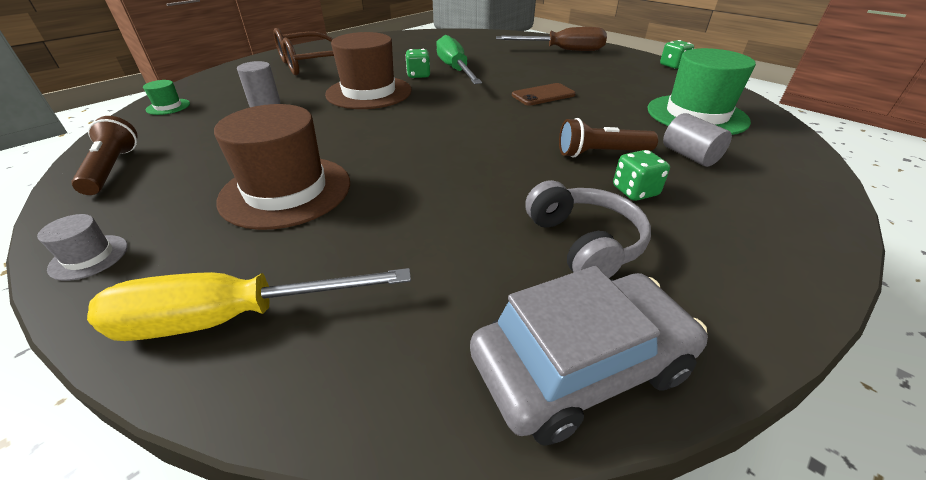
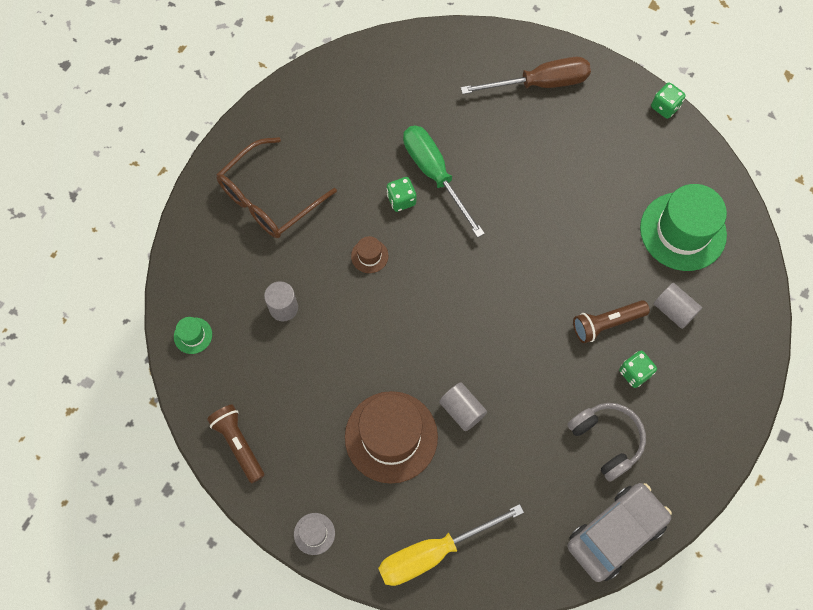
camera: 15 degrees left, 30 degrees up
(369, 92) = (369, 256): brown hat -> brown hat, size x0.43
(390, 185) = (462, 410): none -> grey cylinder
(543, 95) = (541, 220): brown phone -> none

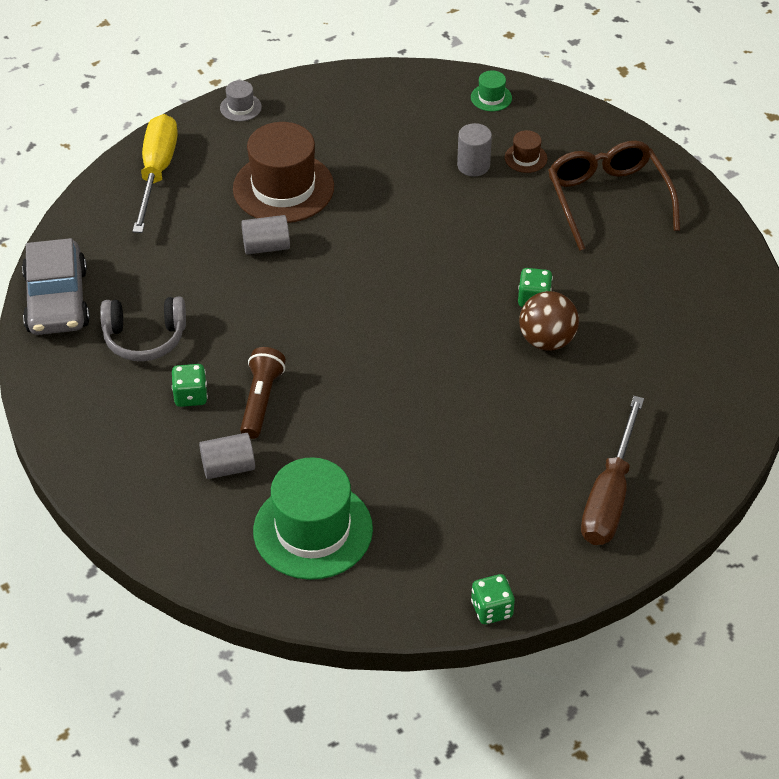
camera: 120 degrees right, 20 degrees down
(238, 444) = (360, 91): brown flashlight -> none
(369, 256) = (484, 248): brown hat -> brown hat (525, 158)
(434, 174) = (547, 340): green screwdriver -> brown ball

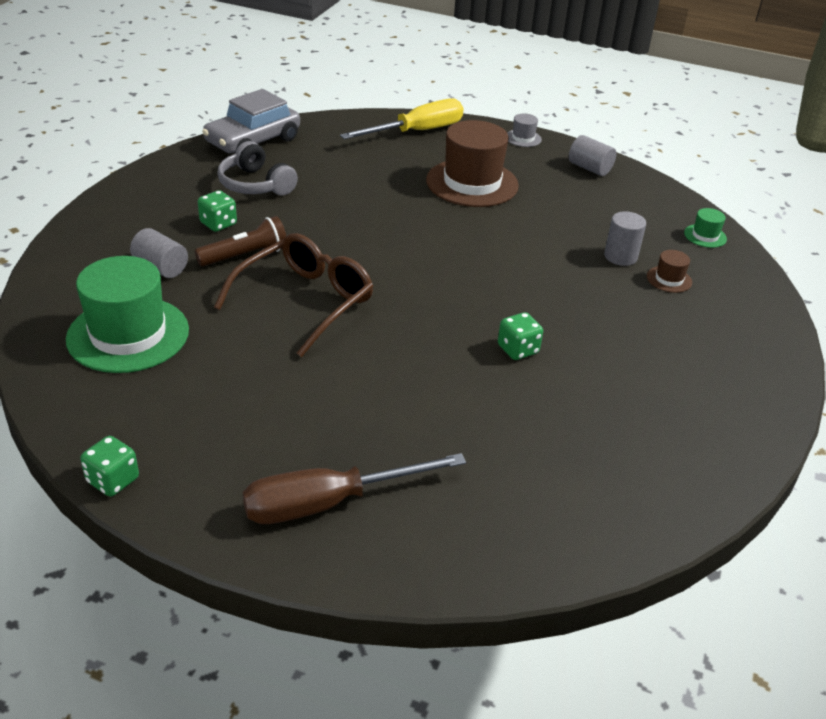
camera: 50 degrees right, 10 degrees down
(266, 246) = (405, 198): grey cylinder -> grey cylinder (589, 168)
(547, 340) = (479, 377): brown ball -> none
(607, 199) = (692, 344): brown glasses -> brown glasses (305, 301)

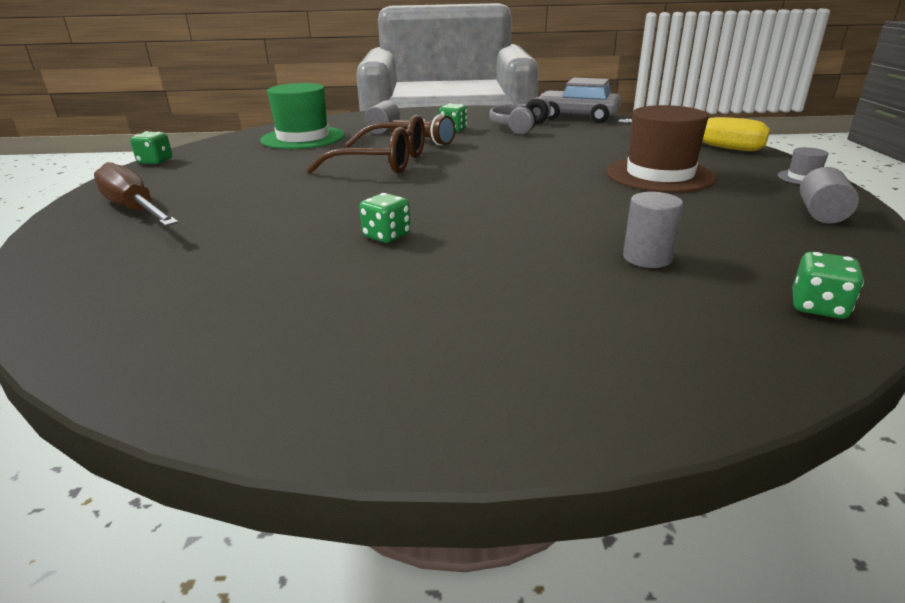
camera: 70 degrees right, 10 degrees down
(669, 279) = (645, 295): brown hat -> none
(705, 236) = (818, 307): green hat -> green dice

